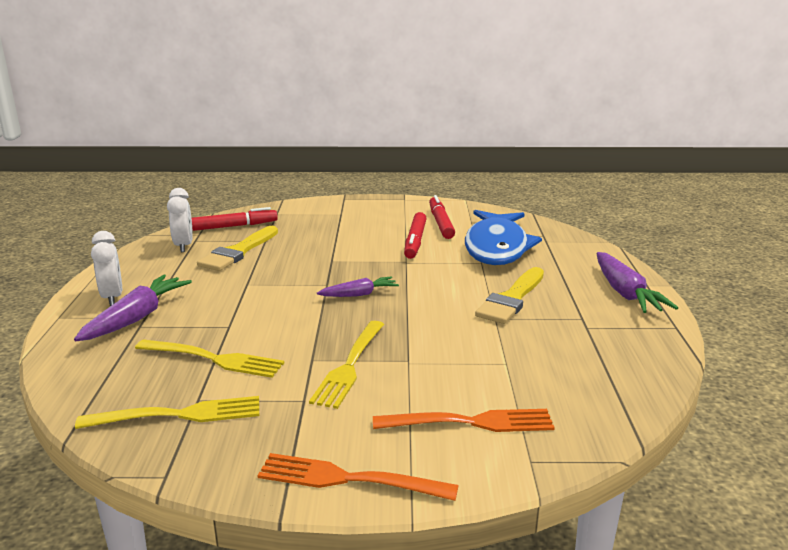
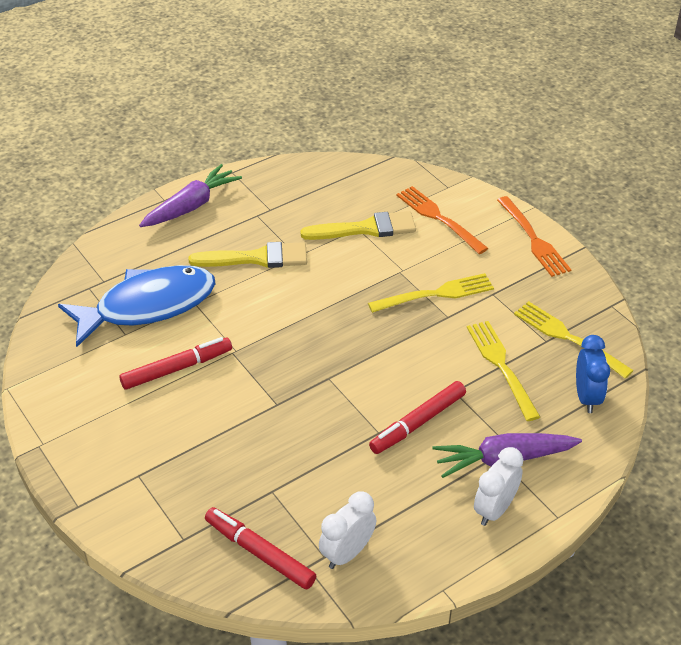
camera: 125 degrees left, 20 degrees up
(106, 385) = (587, 397): none -> blue clock
(238, 252) = (319, 491): yellow brush -> yellow brush (365, 229)
(359, 294) = (329, 346): purple carrot -> none
(441, 223) = (107, 373): red marker -> red marker (418, 423)

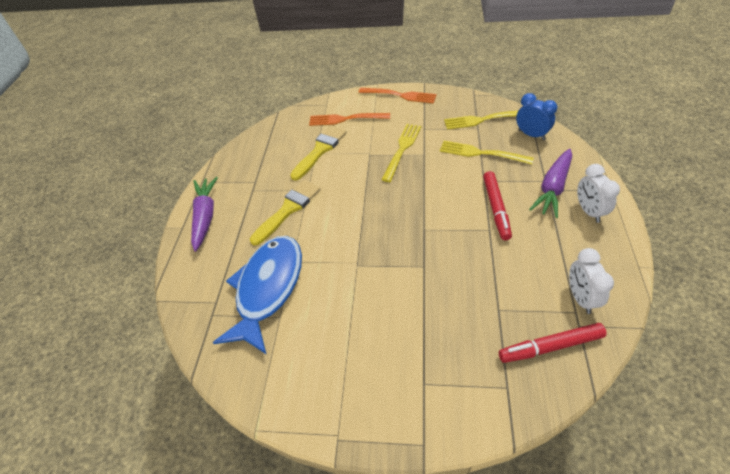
camera: 45 degrees left, 5 degrees up
(177, 369) = (343, 303): red marker -> none

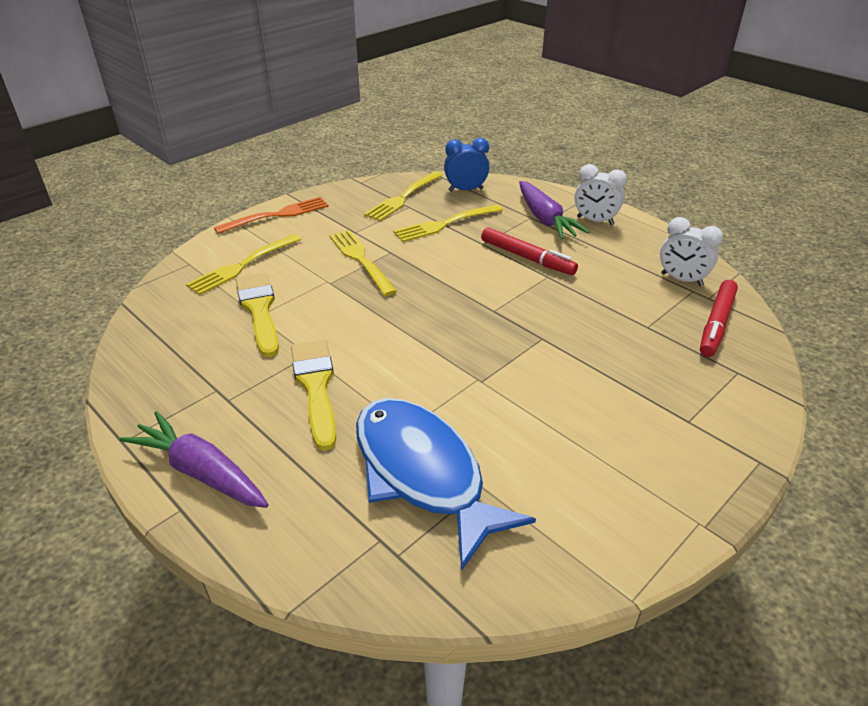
camera: 55 degrees left, 10 degrees down
(346, 119) = (243, 265): orange fork -> yellow fork

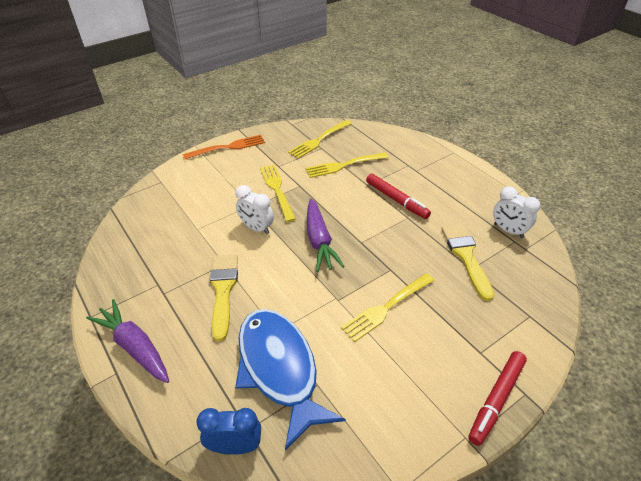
camera: 10 degrees right, 5 degrees up
(243, 265) = (196, 187): yellow fork -> yellow fork (386, 307)
(259, 310) = (199, 224): yellow brush -> yellow brush (466, 256)
(465, 190) = (366, 137): blue clock -> blue clock (235, 446)
(545, 219) = (418, 168): purple carrot -> purple carrot (319, 241)
(595, 221) = (455, 172): white clock -> white clock (256, 228)
(716, 324) = (524, 272): red marker -> red marker (496, 399)

